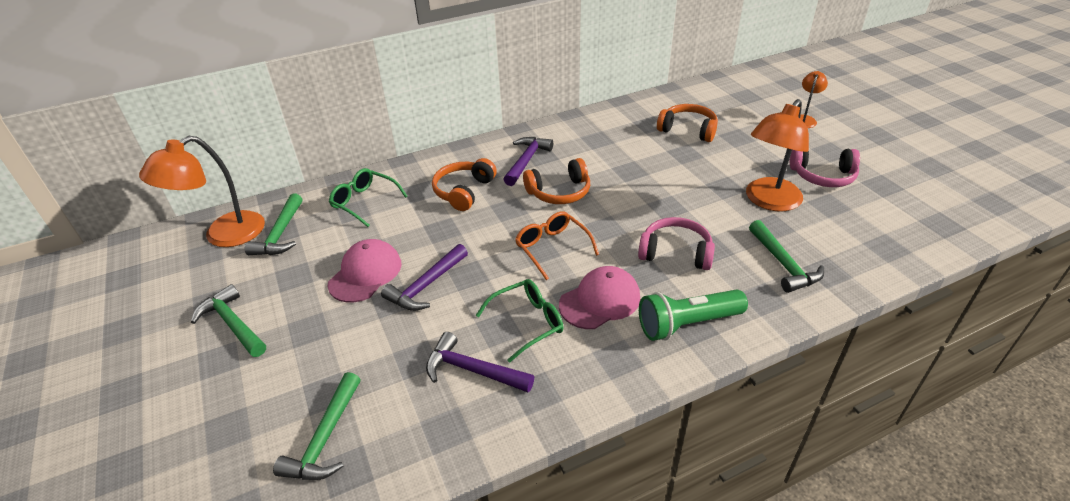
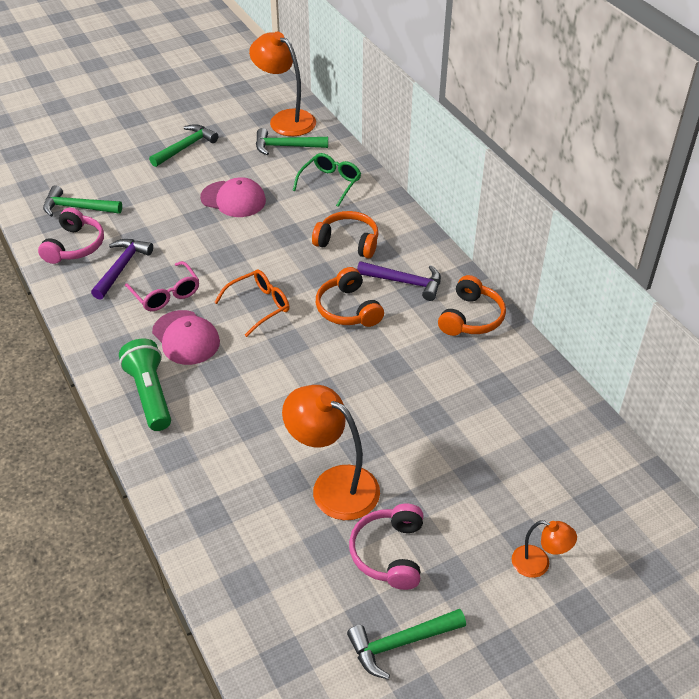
camera: 85 degrees right, 5 degrees up
(426, 286) = (216, 234): purple hammer -> none
(528, 322) = (166, 294): green glasses -> pink glasses
(675, 252) = (247, 394): pink headphones -> pink headphones (75, 246)
(688, 130) = (489, 425): orange headphones -> orange headphones (471, 318)
(783, 264) = (223, 479): green hammer -> green hammer (401, 643)

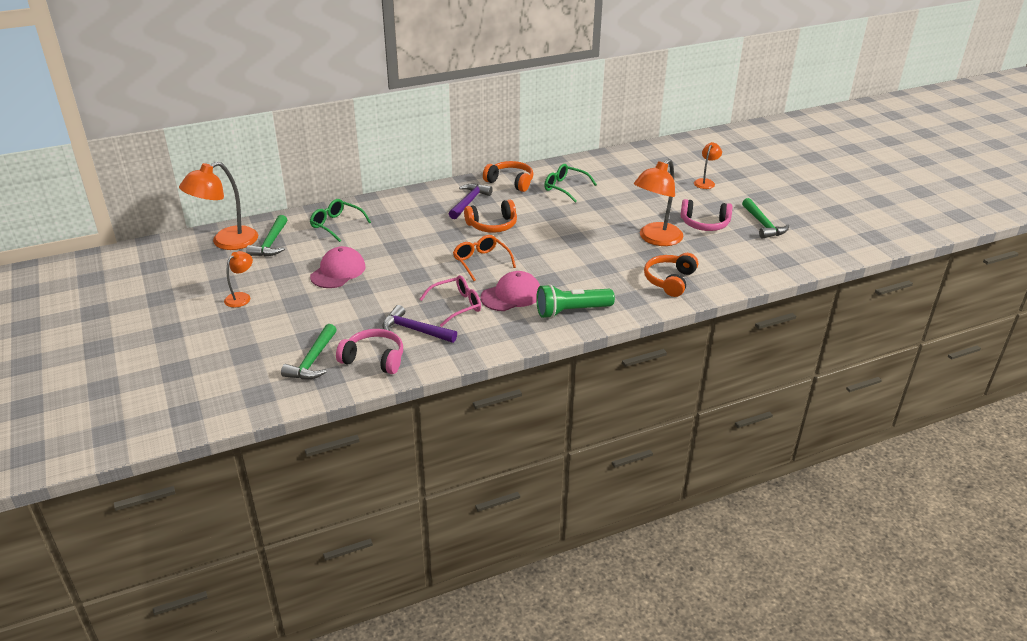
camera: 85 degrees left, 10 degrees down
(185, 147) = (241, 297): green hammer -> orange lamp
(348, 242) = (416, 221): orange headphones -> orange headphones (669, 280)
(469, 376) = (565, 188): none -> green glasses

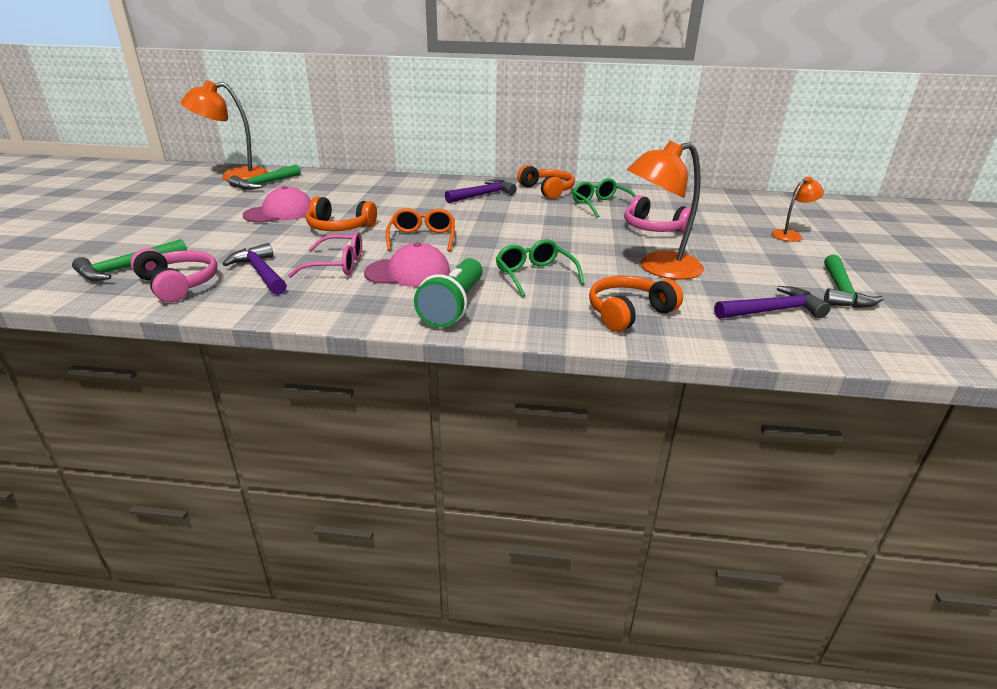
camera: 30 degrees right, 5 degrees down
(241, 297) = (173, 209): orange lamp -> none
(336, 225) = (338, 184): green glasses -> green glasses (534, 275)
(492, 225) = (479, 215): orange headphones -> orange headphones (340, 227)
(571, 311) = (453, 306): green flashlight -> green flashlight turned 90 degrees counterclockwise
(704, 224) = (747, 270): pink headphones -> pink headphones (653, 228)
(739, 252) = (772, 311): none -> purple hammer

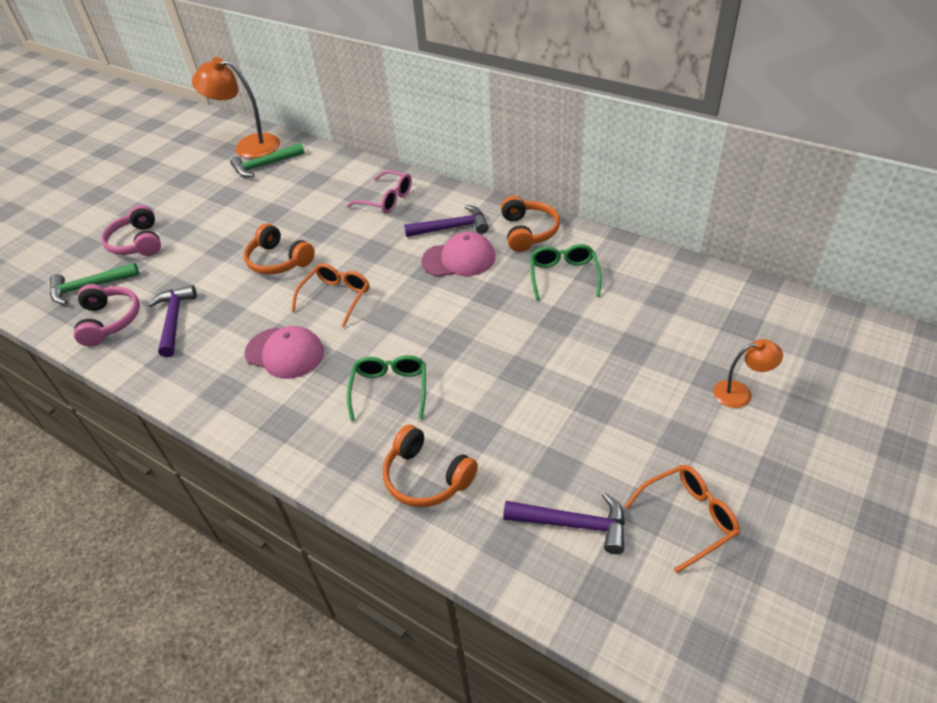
camera: 30 degrees right, 15 degrees up
(280, 213) = (246, 223): pink cap -> pink cap (459, 259)
(337, 265) = (237, 324): pink glasses -> pink glasses (387, 200)
(453, 306) = (285, 417): green flashlight -> none
(628, 313) = (426, 477): orange headphones -> orange headphones turned 135 degrees counterclockwise
(653, 228) = (583, 337): pink headphones -> pink headphones (137, 242)
(659, 268) = (521, 414): orange lamp -> none
(841, 291) = (688, 518): green hammer -> orange glasses

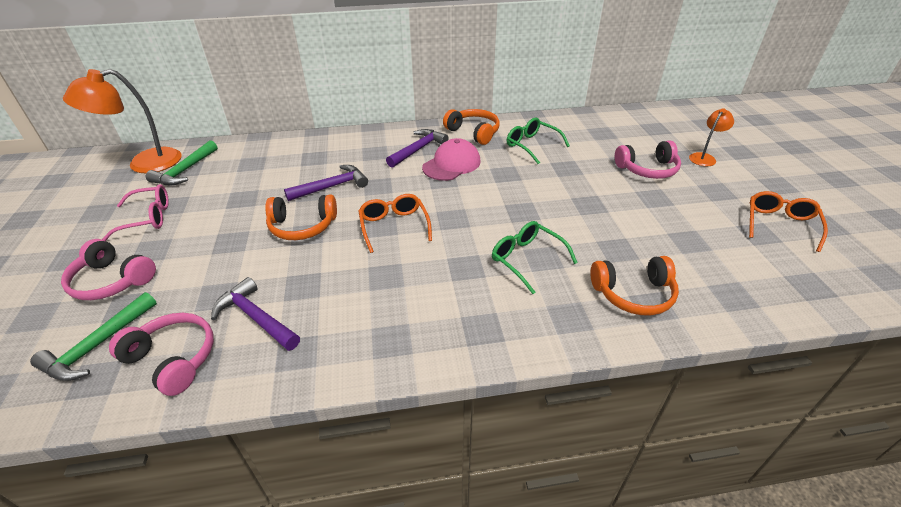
camera: 45 degrees left, 5 degrees down
(285, 353) = (407, 282): pink cap -> none
(387, 200) = (340, 152): pink glasses -> pink glasses (148, 218)
(573, 524) = (743, 263): purple hammer -> purple hammer (332, 186)
(644, 369) = (647, 169): none -> pink headphones

